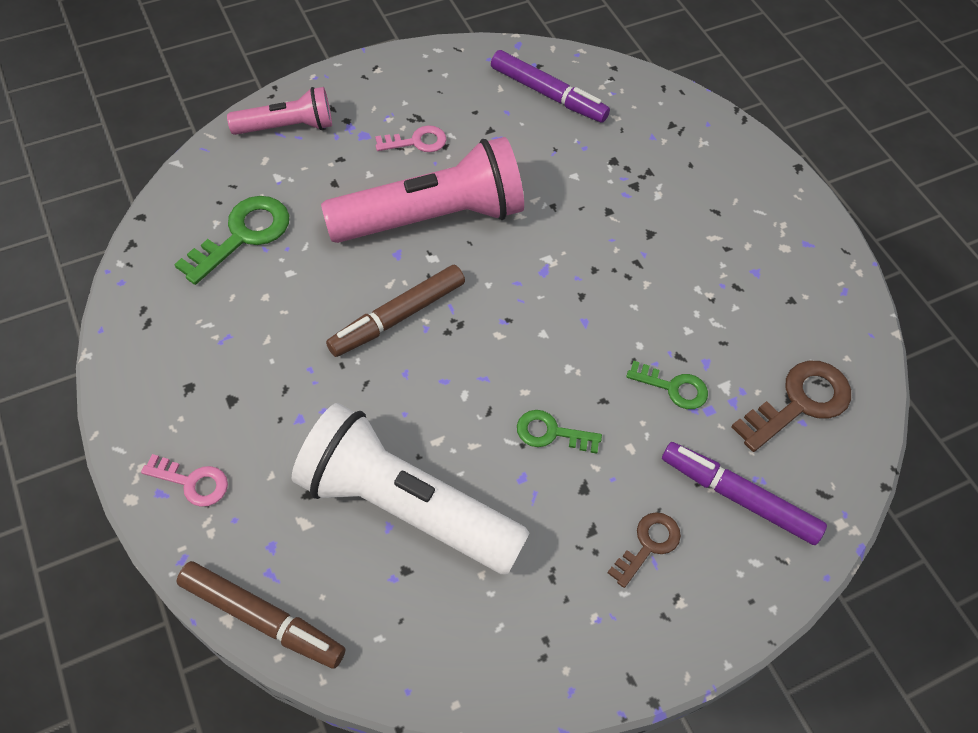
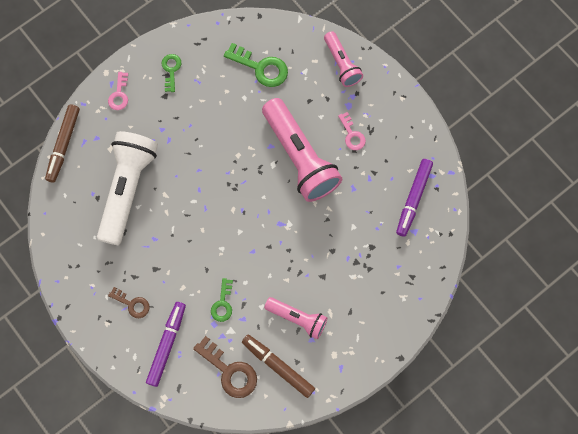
camera: 80 degrees right, 15 degrees up
(397, 317) = (230, 157): brown marker -> brown marker (278, 366)
(551, 433) = (181, 247): green key -> green key (171, 70)
(717, 283) = (297, 318): none -> pink flashlight

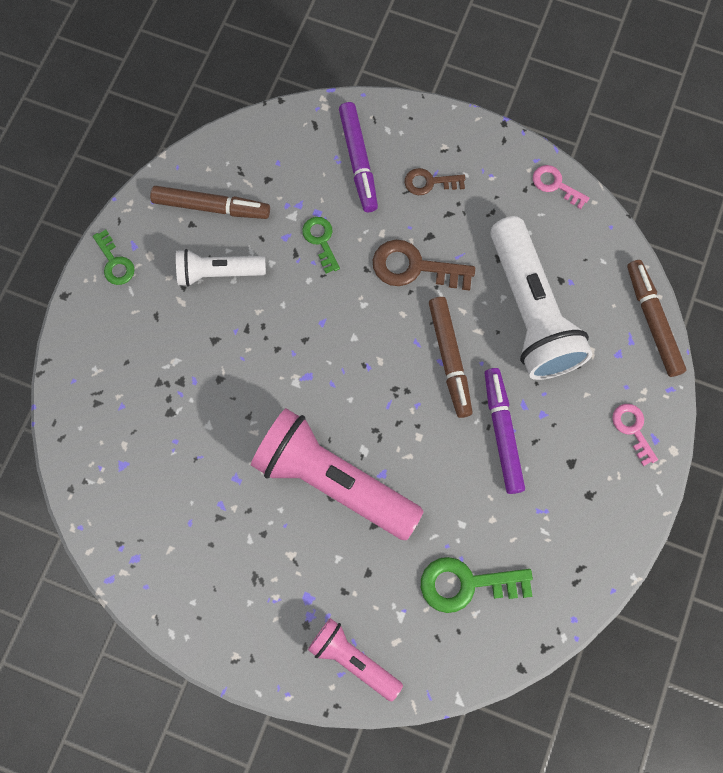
camera: 150 degrees right, 0 degrees up
(171, 70) = (588, 506): green key -> green key (115, 262)
(192, 188) = (449, 359): none -> brown marker
(229, 371) = (266, 172): brown key -> brown key (414, 267)
(297, 318) = (218, 272): pink flashlight -> white flashlight
(352, 135) = (278, 555): pink key -> pink key (555, 185)
(413, 199) = (145, 510): purple marker -> purple marker (502, 432)

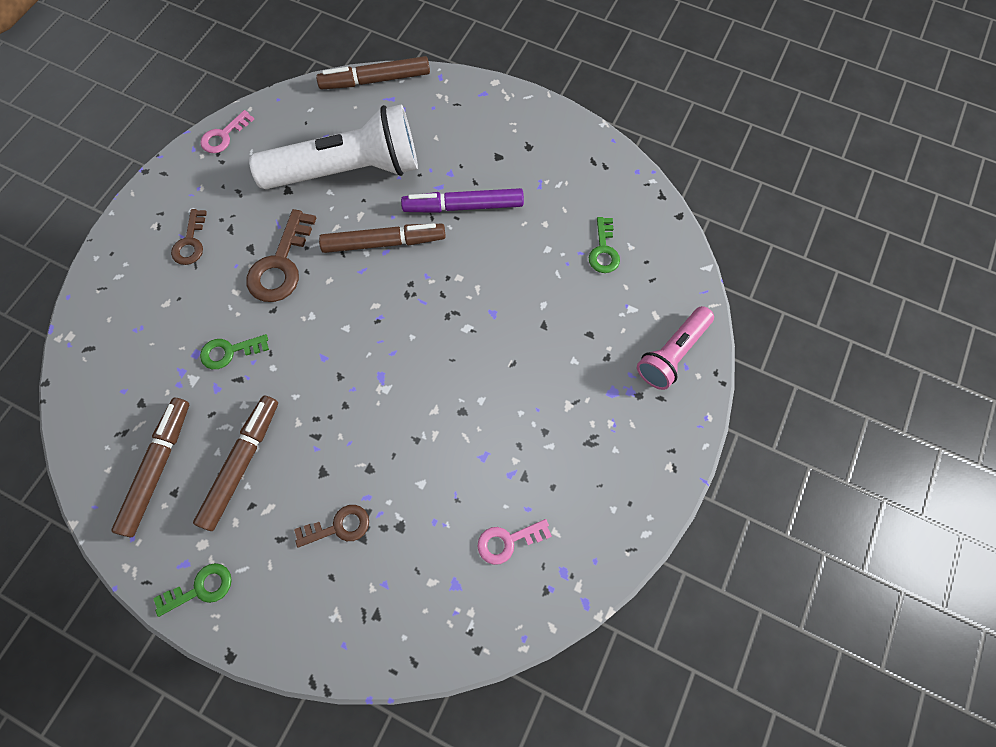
camera: 85 degrees left, 5 degrees down
(167, 361) = (339, 527): none -> brown key
(218, 272) = (242, 464): white flashlight -> brown marker
(333, 480) = (495, 358): pink flashlight -> none
(358, 161) = (146, 307): purple marker -> none
(466, 584) = (603, 250): green key -> green key, size x0.61
(632, 429) = (472, 107): pink key -> pink key (508, 541)

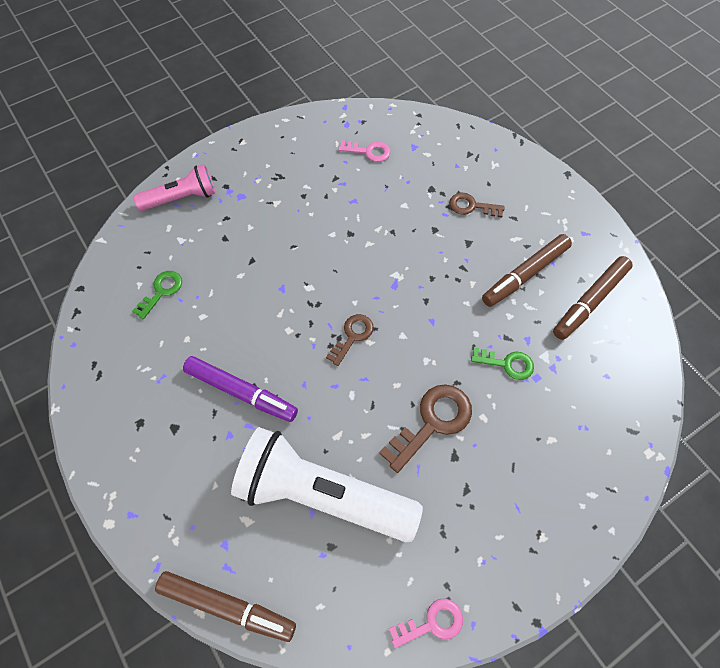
camera: 150 degrees left, 5 degrees down
(190, 242) = (510, 494): brown key -> brown key (352, 336)
(201, 588) = (576, 214): green key -> none
(384, 243) = (331, 394): brown marker -> none

